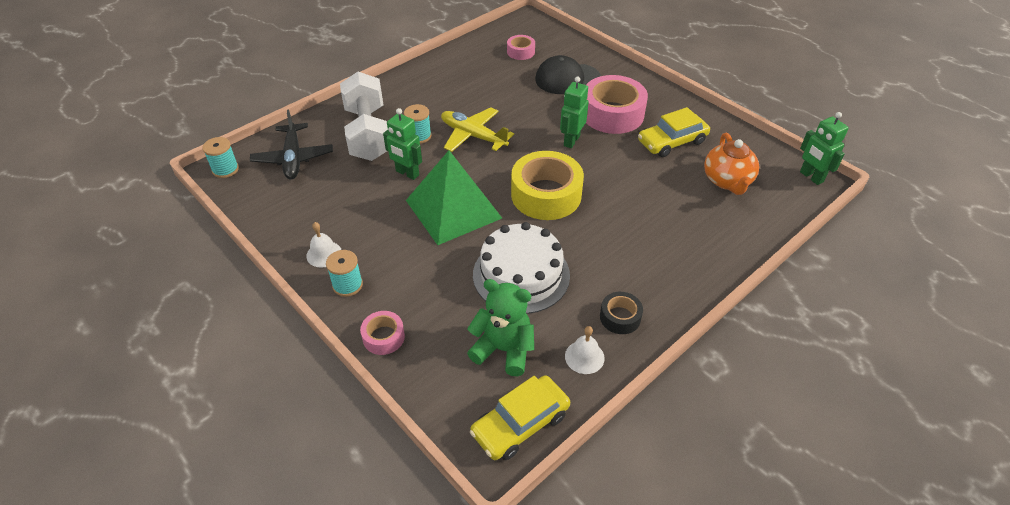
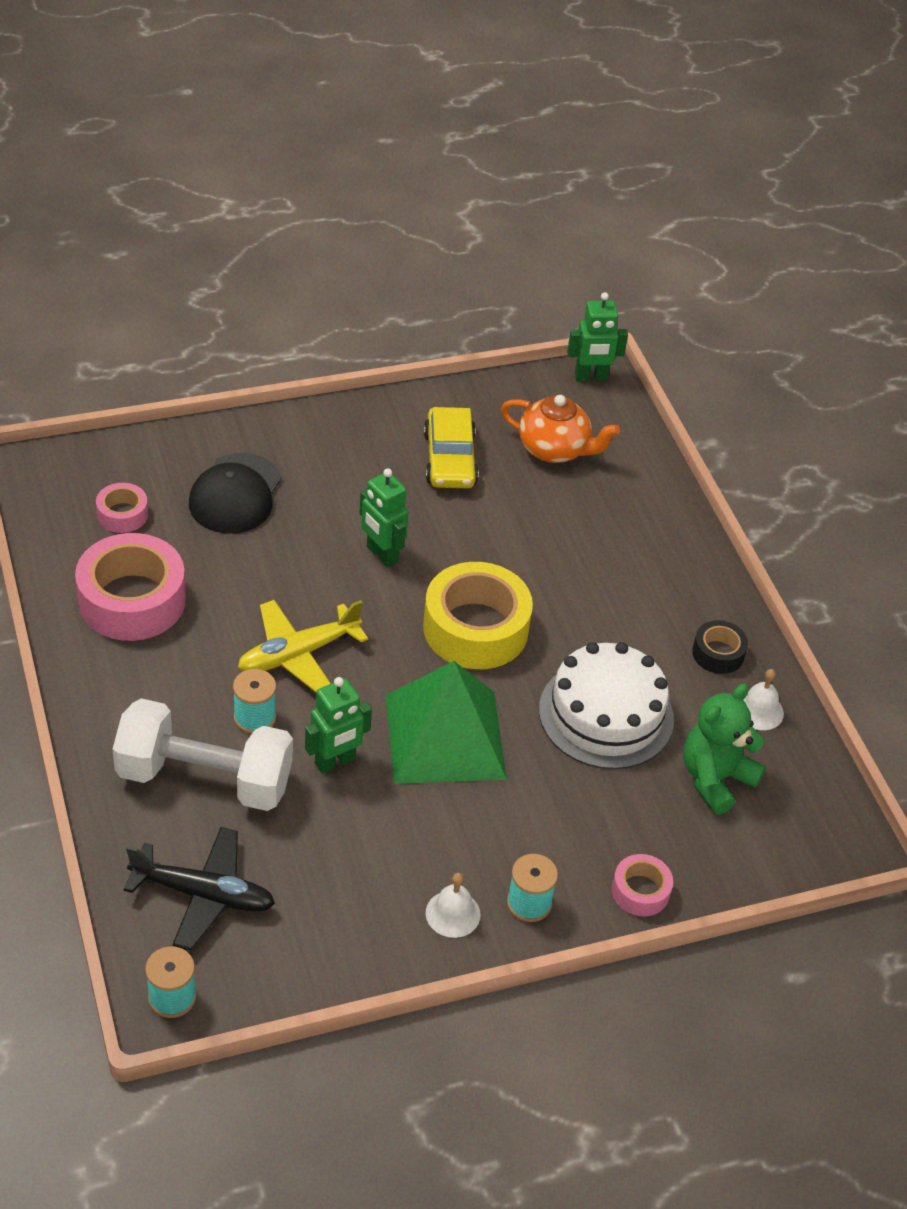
camera: 70 degrees left, 0 degrees up
(520, 424) = (823, 805): yellow car -> none
(612, 114) = (352, 486): pink tape -> pink tape (132, 600)

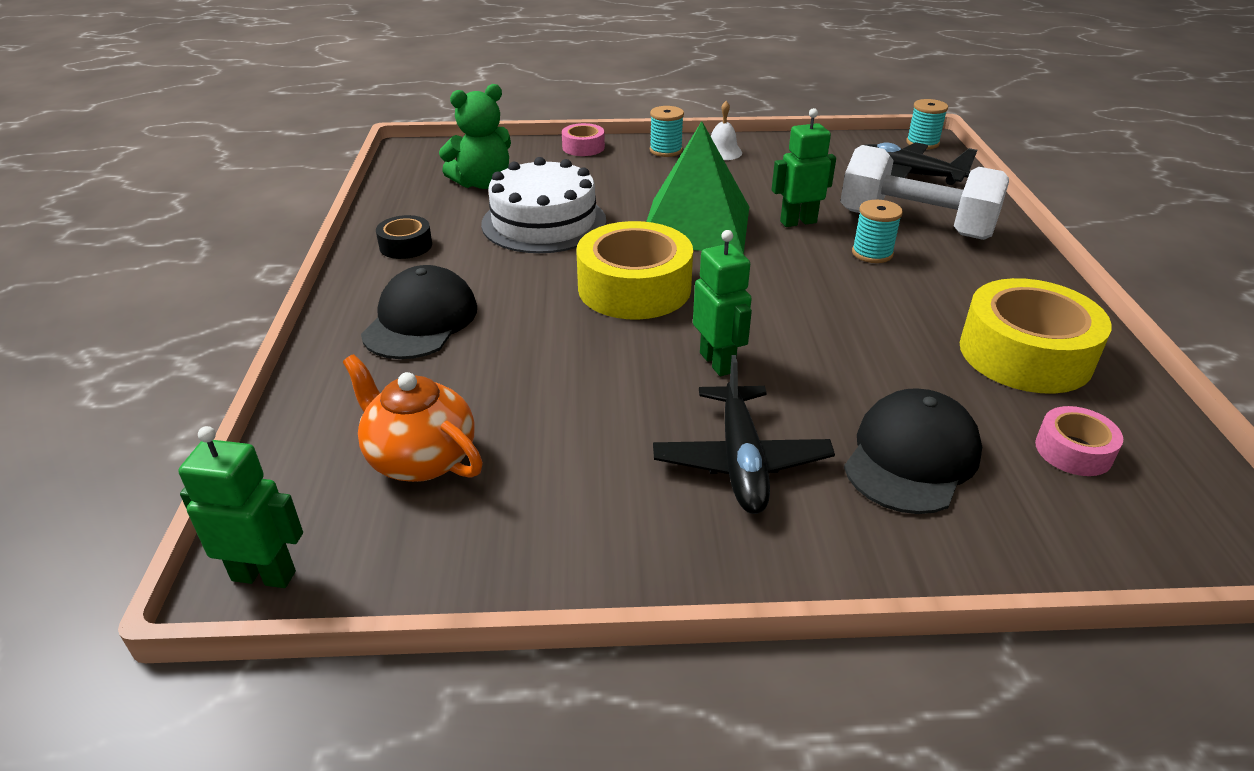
camera: 160 degrees left, 10 degrees down
(132, 600) = (1025, 354): pink tape -> yellow tape
(298, 654) = (828, 289): yellow plane -> none
(348, 476) = (741, 461): none -> black plane
(449, 459) = (583, 465): yellow car -> none
(636, 562) = (420, 320): none -> black cap
(759, 710) = (407, 211): white bell -> none

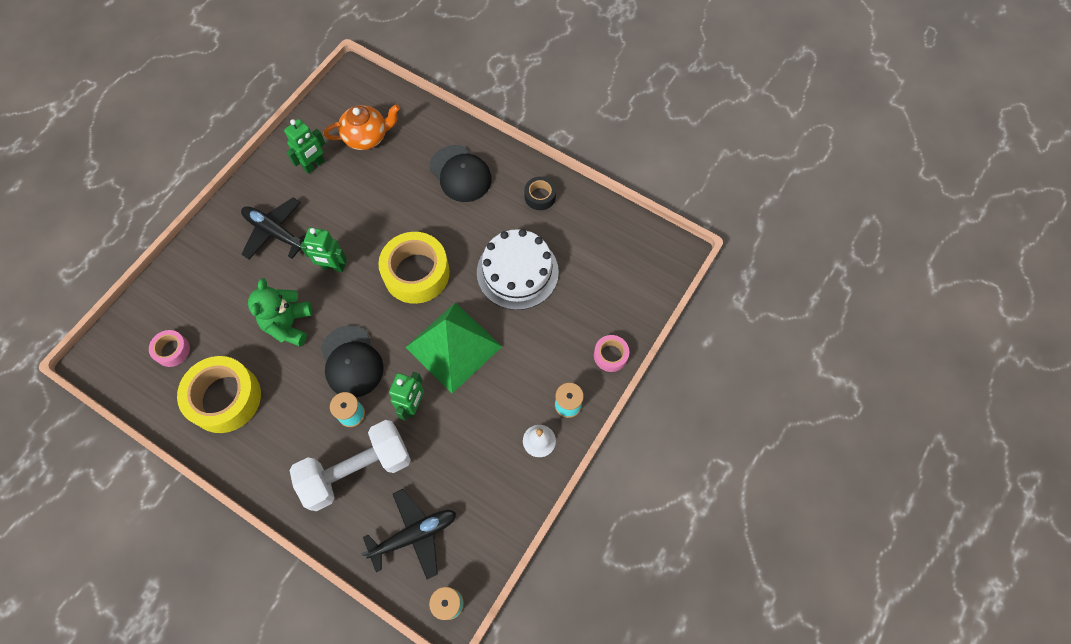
camera: 125 degrees right, 30 degrees up
(264, 575) = (349, 79): green robot -> green robot (314, 165)
(482, 183) = (594, 267): green teddy bear -> green teddy bear (289, 324)
(911, 457) = (224, 290): black cap -> black cap (351, 361)

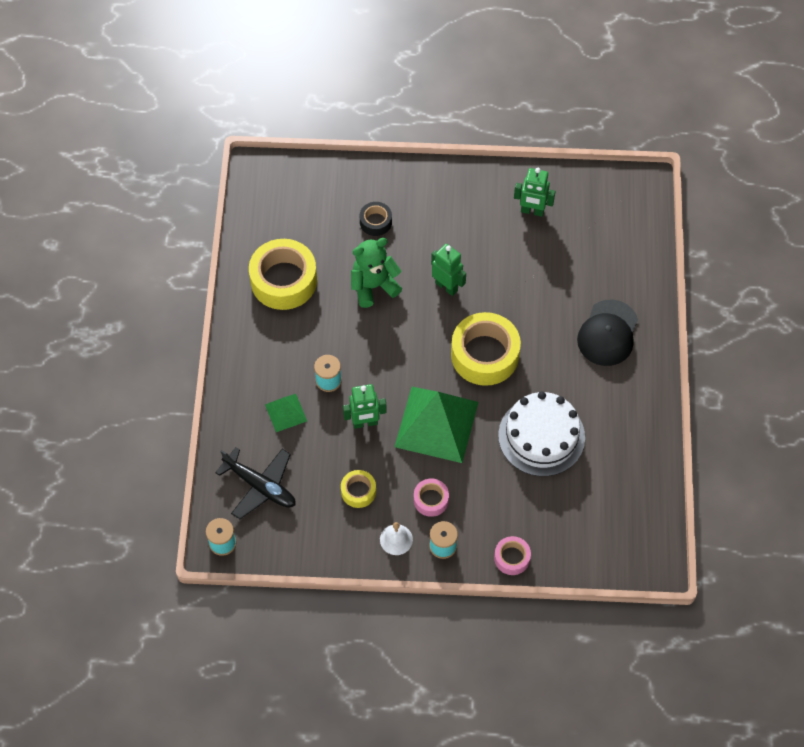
camera: 60 degrees right, 5 degrees down
(172, 350) = (298, 217): pink tape -> pink tape (431, 500)
(275, 232) = (448, 222): black plane -> none
(333, 267) = (446, 286): green robot -> green robot turned 150 degrees clockwise
(351, 361) = (372, 353): black cap -> none
(357, 470) = (286, 412): white dumbbell -> green pyramid
(367, 137) = (590, 235): orange teapot -> none
(474, 448) = (358, 491): none -> yellow tape
(540, 196) = (632, 413): black tape -> black tape (375, 222)

